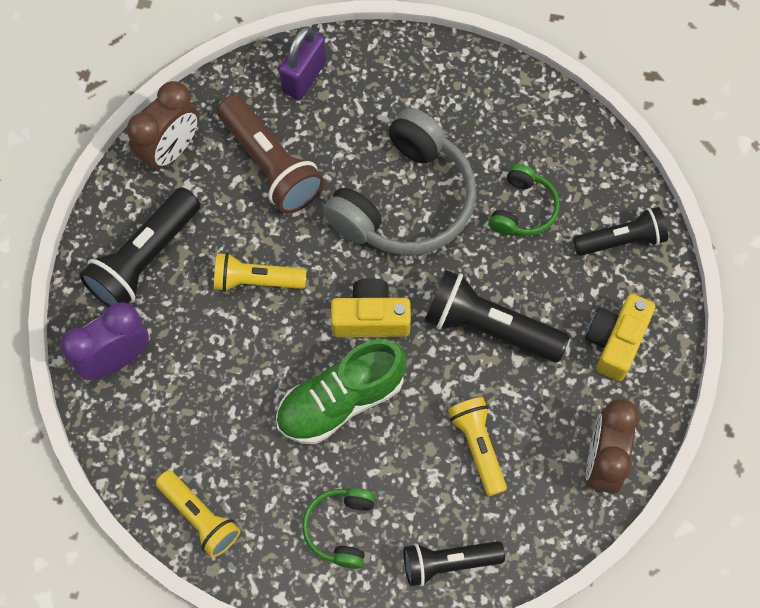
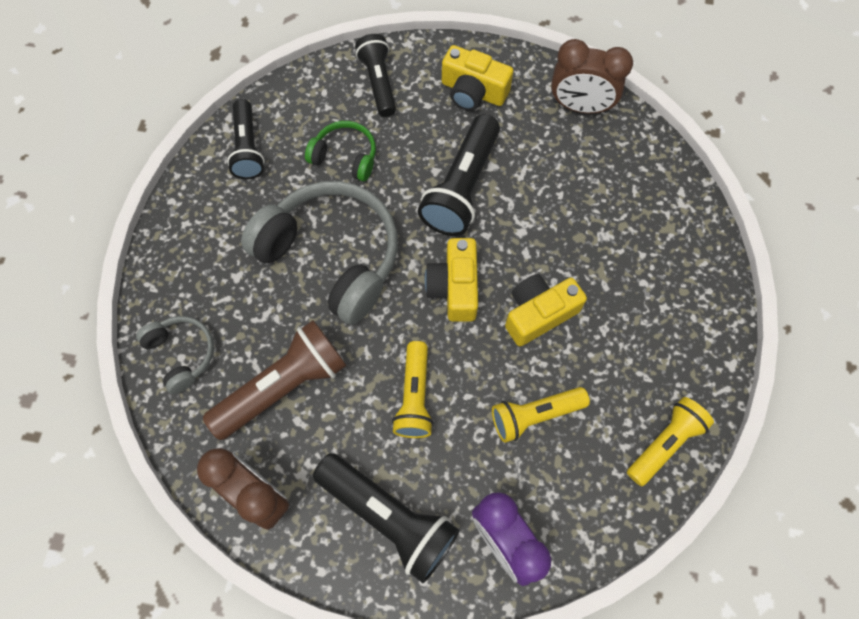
camera: 90 degrees left, 0 degrees up
(304, 77) = (181, 354): purple padlock -> grey headphones
(341, 400) = (538, 314): green shoe -> yellow camera
(341, 528) = (660, 313): green headphones -> none
(448, 563) = (680, 224): black flashlight -> black flashlight (248, 148)
(478, 446) = (574, 199): yellow flashlight -> yellow flashlight (534, 415)

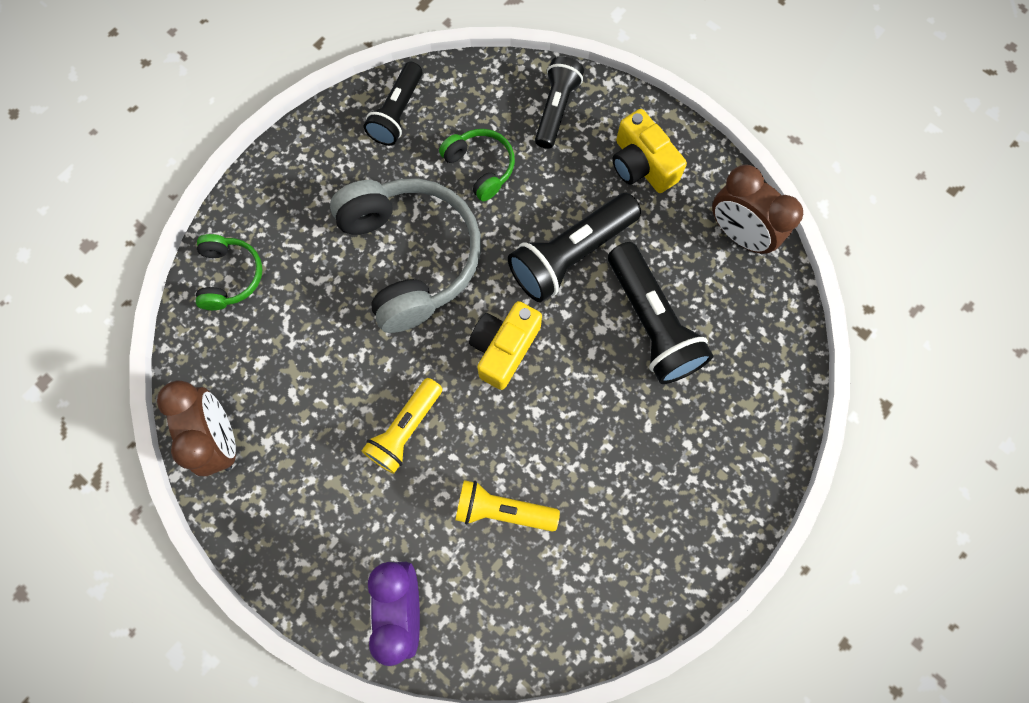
camera: 30 degrees right, 5 degrees up
(181, 354) = (230, 276): grey headphones -> green headphones
(283, 386) = (298, 354): brown flashlight -> none
(389, 517) = (317, 524): black flashlight -> black flashlight (652, 323)
(538, 314) = (566, 417): yellow camera -> none
(665, 443) = (607, 607): yellow flashlight -> none

